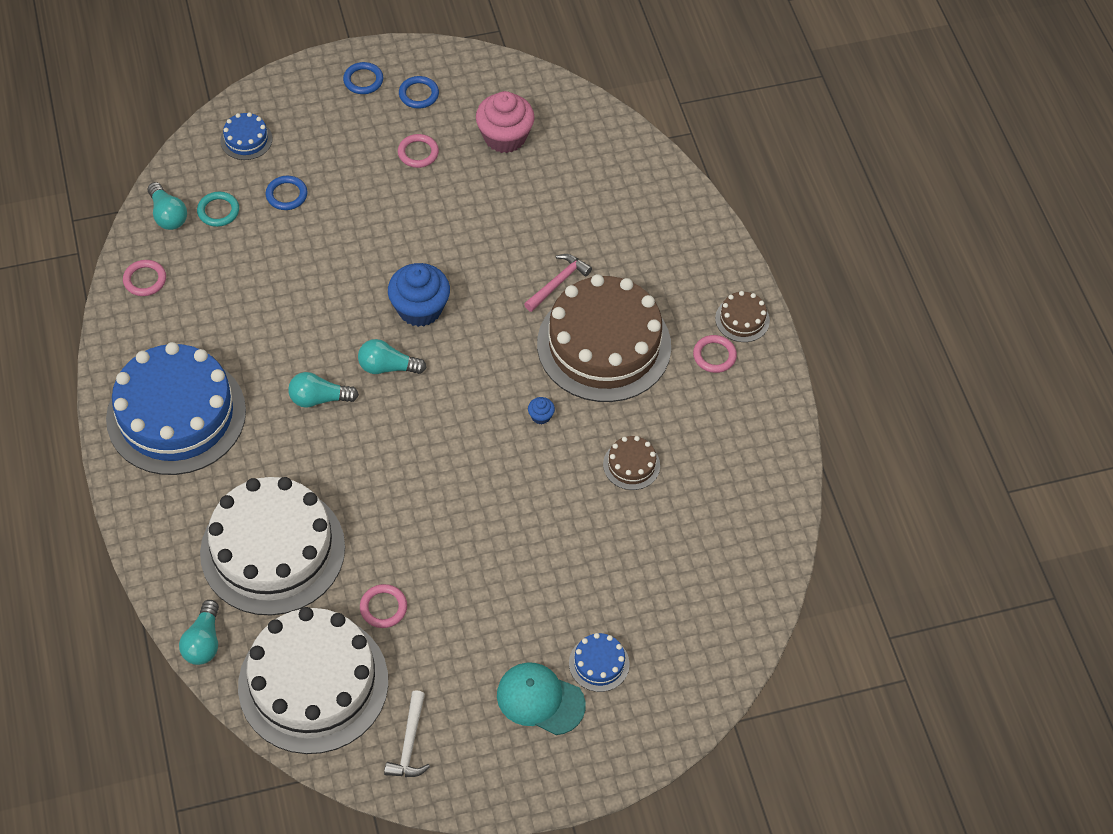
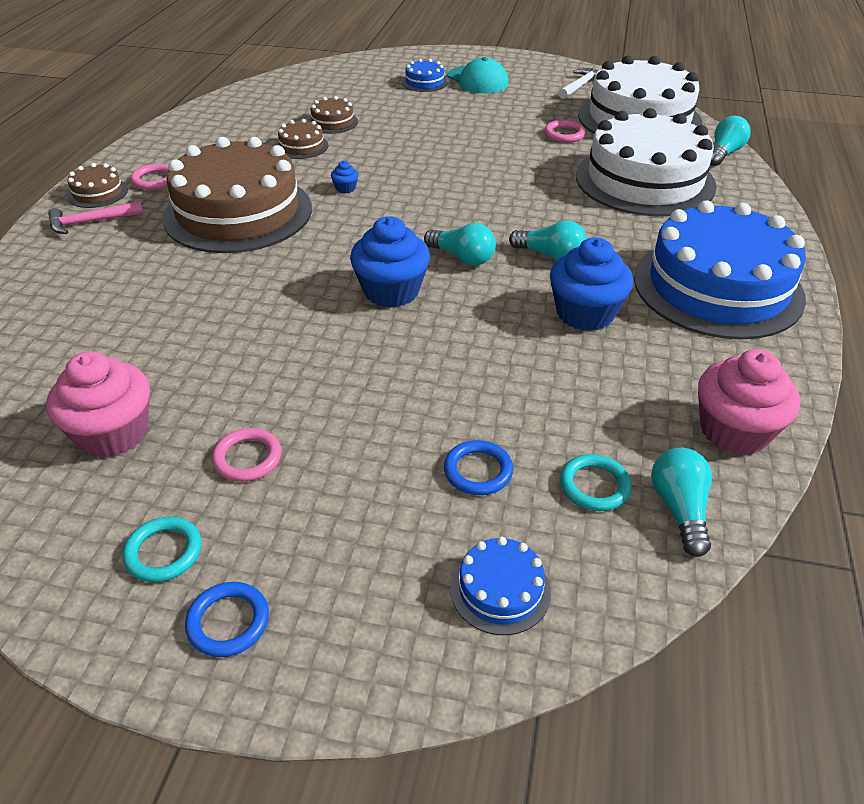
camera: 150 degrees left, 15 degrees down
(145, 280) = (734, 431): pink ring -> pink cupcake
(269, 344) = (585, 313): none -> blue cupcake
(418, 94) = (164, 552): blue ring -> turquoise ring
(558, 282) = (226, 267): pink hammer -> pink hammer (91, 222)
(636, 524) = (332, 122): none -> brown cake

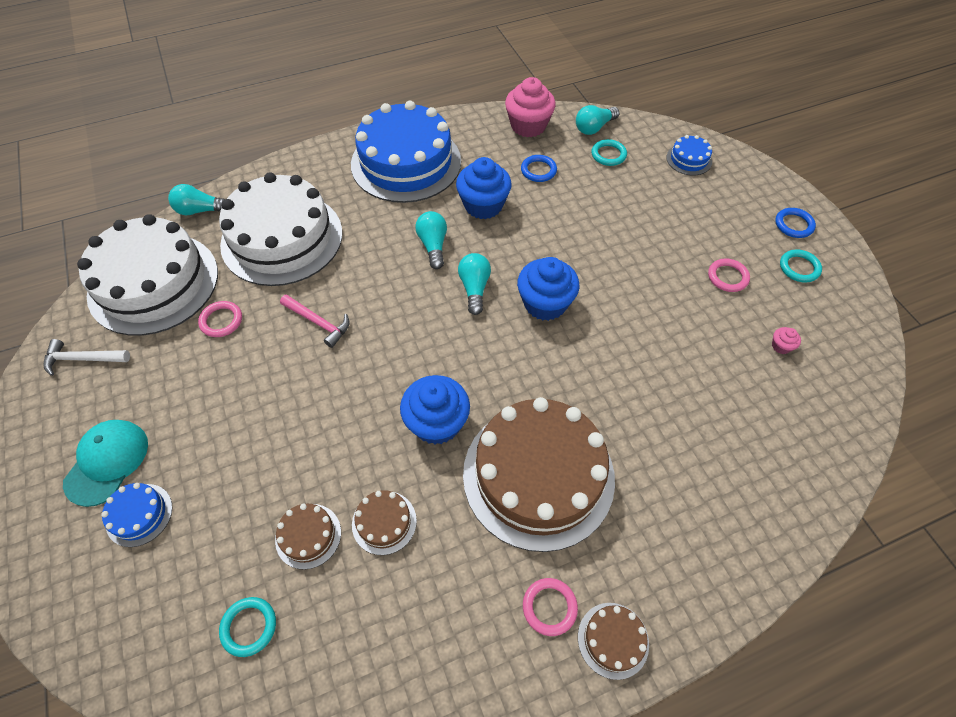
camera: 125 degrees left, 15 degrees up
(91, 222) = (654, 588): pink hammer -> pink hammer (318, 322)
(113, 433) = (781, 346): pink cupcake -> pink cupcake, size x0.42
(306, 95) = (249, 627): none -> turquoise ring
(345, 188) = (437, 423): blue cupcake -> blue cupcake, size x2.37
(478, 471) = (641, 193): blue ring -> blue ring (538, 170)

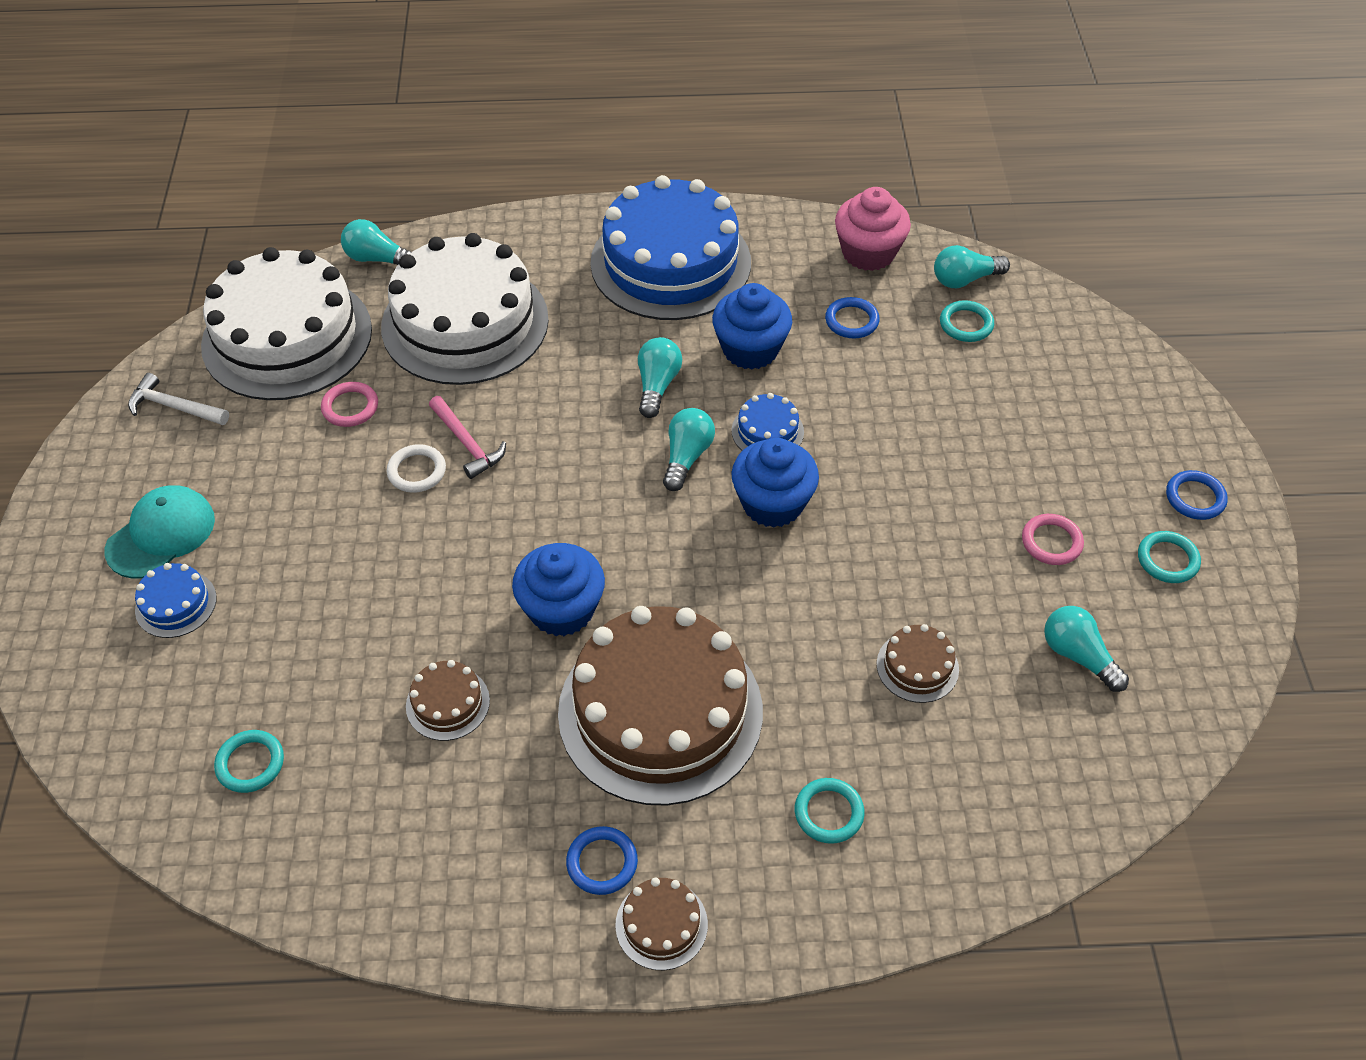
camera: 20 degrees right, 5 degrees down
(290, 353) = (417, 471): none -> white ring
(308, 536) = (354, 689): brown cake -> brown cake (917, 666)
(549, 607) = (602, 862): pink ring -> blue ring
(684, 510) = (828, 813): none -> turquoise ring
(689, 159) = (1085, 362): blue cake -> blue cake (767, 431)
(781, 346) = (1078, 656): pink cupcake -> turquoise light bulb

